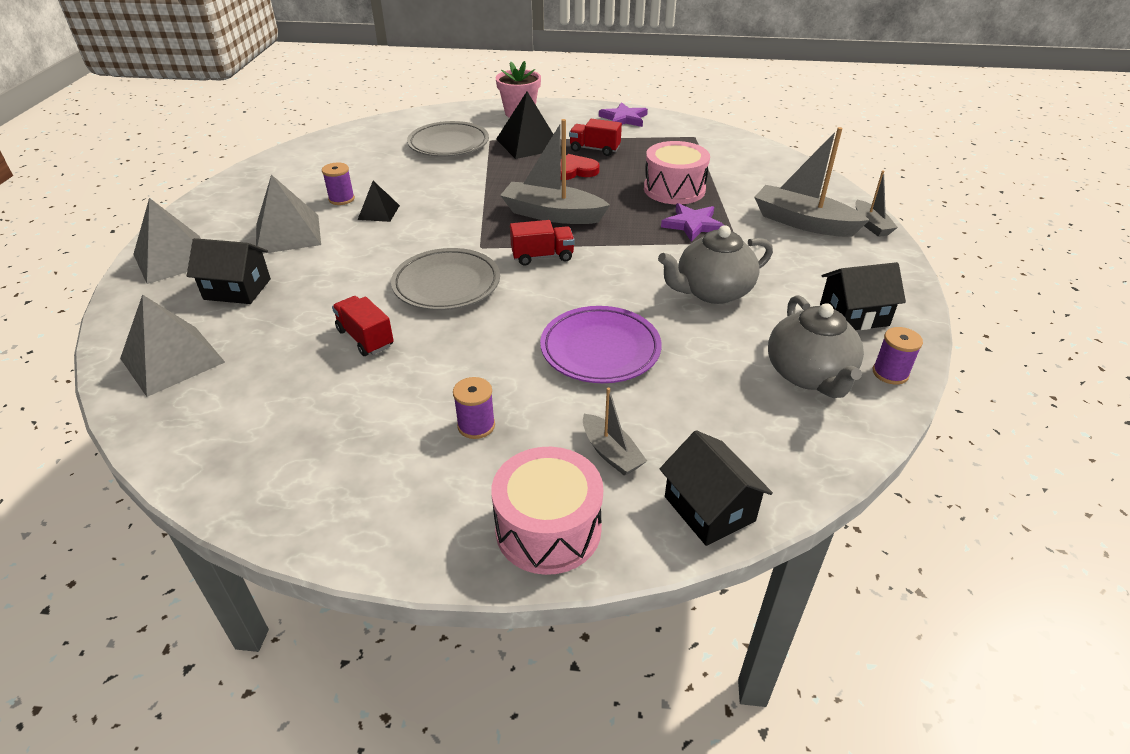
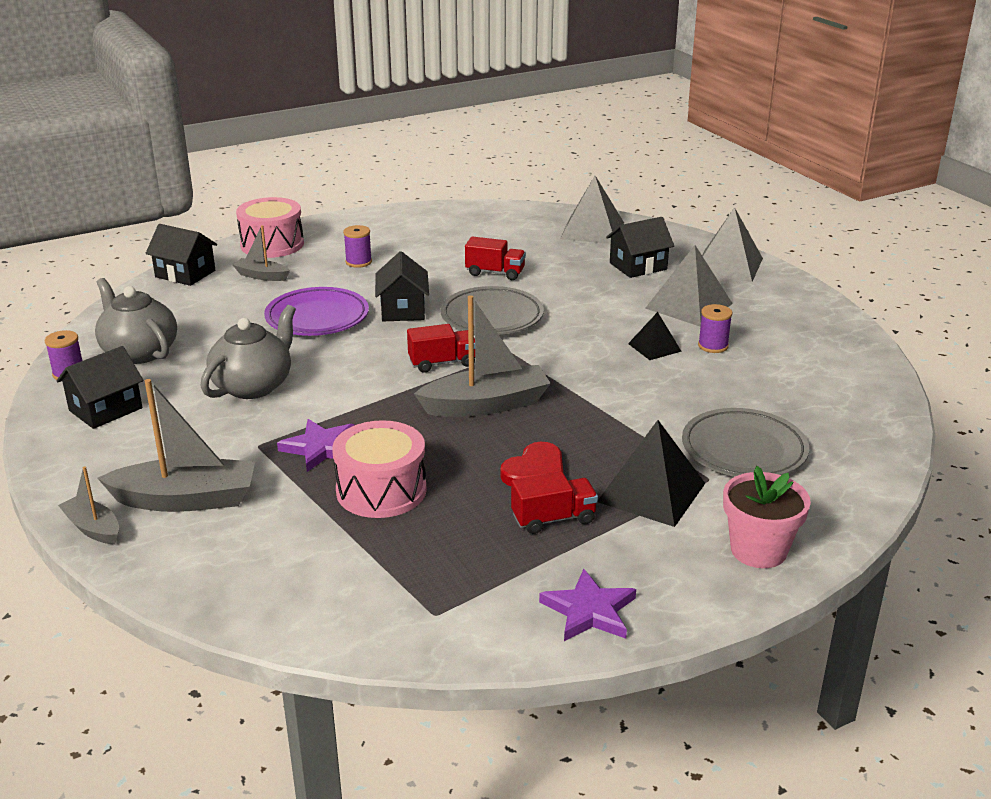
camera: 145 degrees right, 10 degrees down
(510, 325) = (403, 310): none -> black house
(542, 256) = (442, 363): red truck -> red truck turned 150 degrees counterclockwise

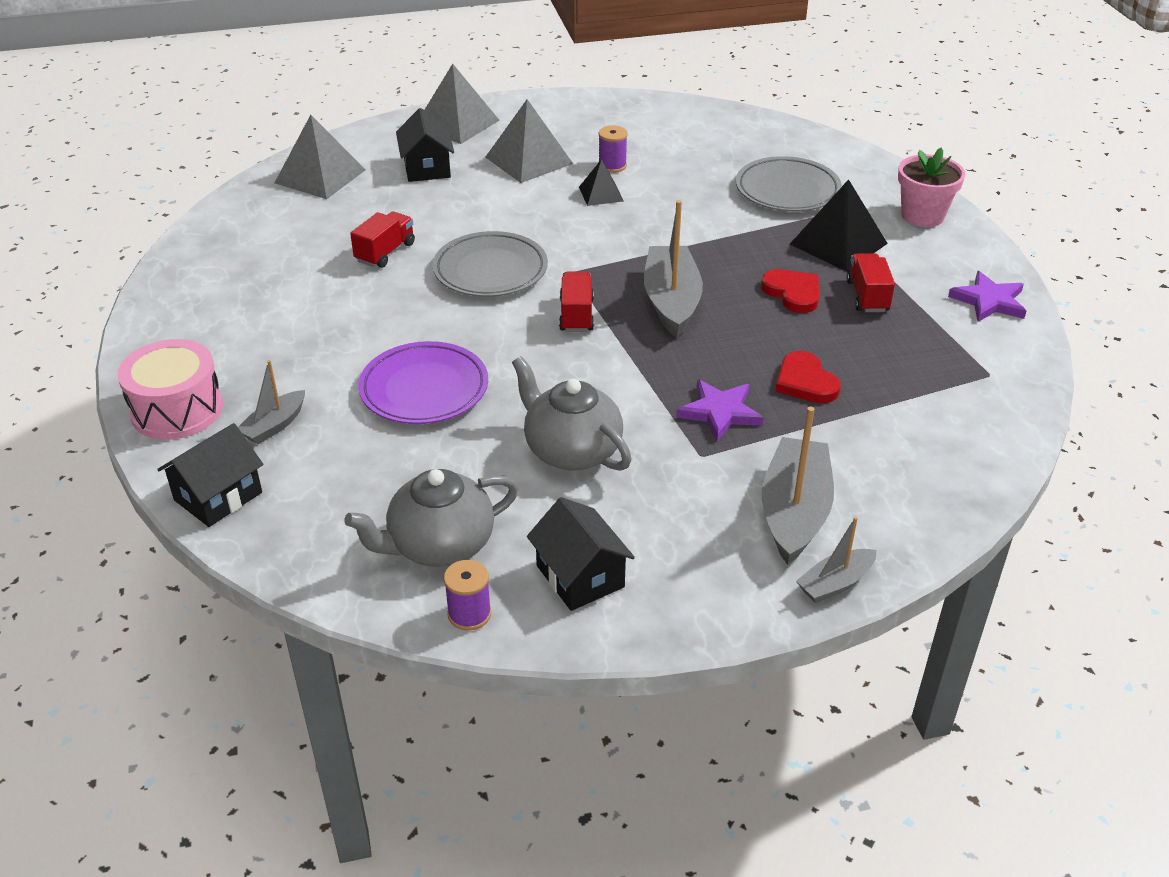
camera: 75 degrees left, 10 degrees up
(358, 262) = (288, 343): purple spool -> none
(381, 490) = (805, 382): pink drum -> red heart
(403, 310) = (440, 325): black house -> none

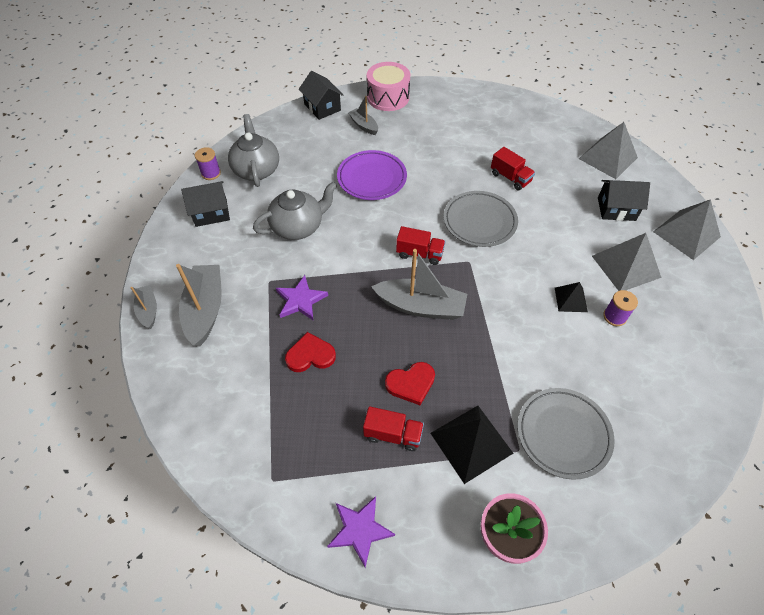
camera: 105 degrees right, 15 degrees up
(794, 512) = (205, 310): grey boat -> grey boat turned 120 degrees counterclockwise

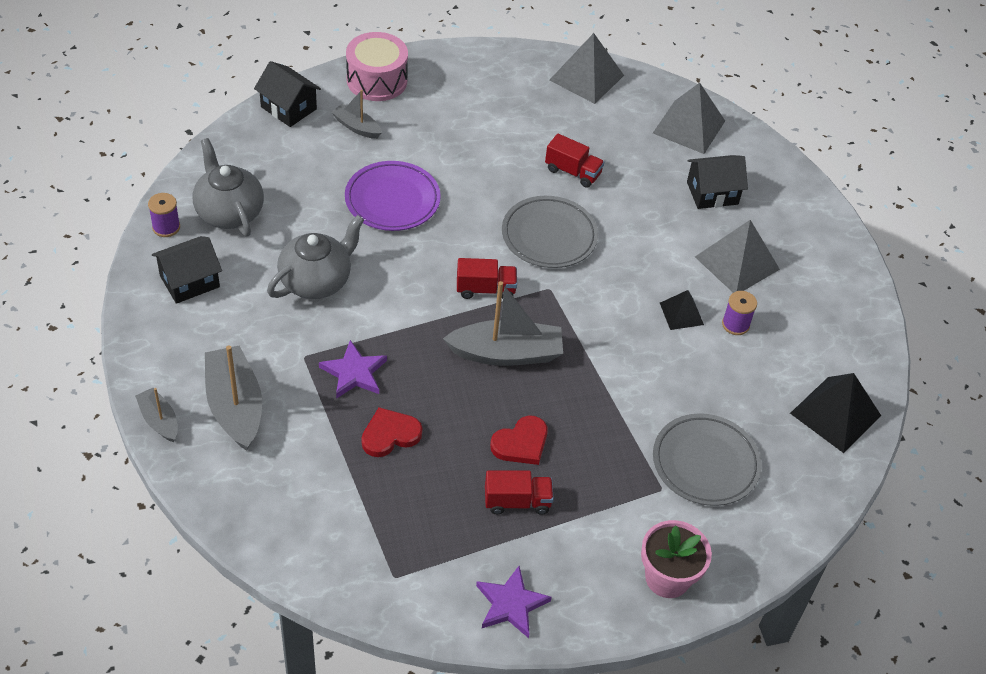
camera: 20 degrees left, 5 degrees down
(471, 443) = (607, 492): black pyramid -> black pyramid (835, 414)
(686, 234) = (799, 211): grey pyramid -> grey pyramid (586, 77)

